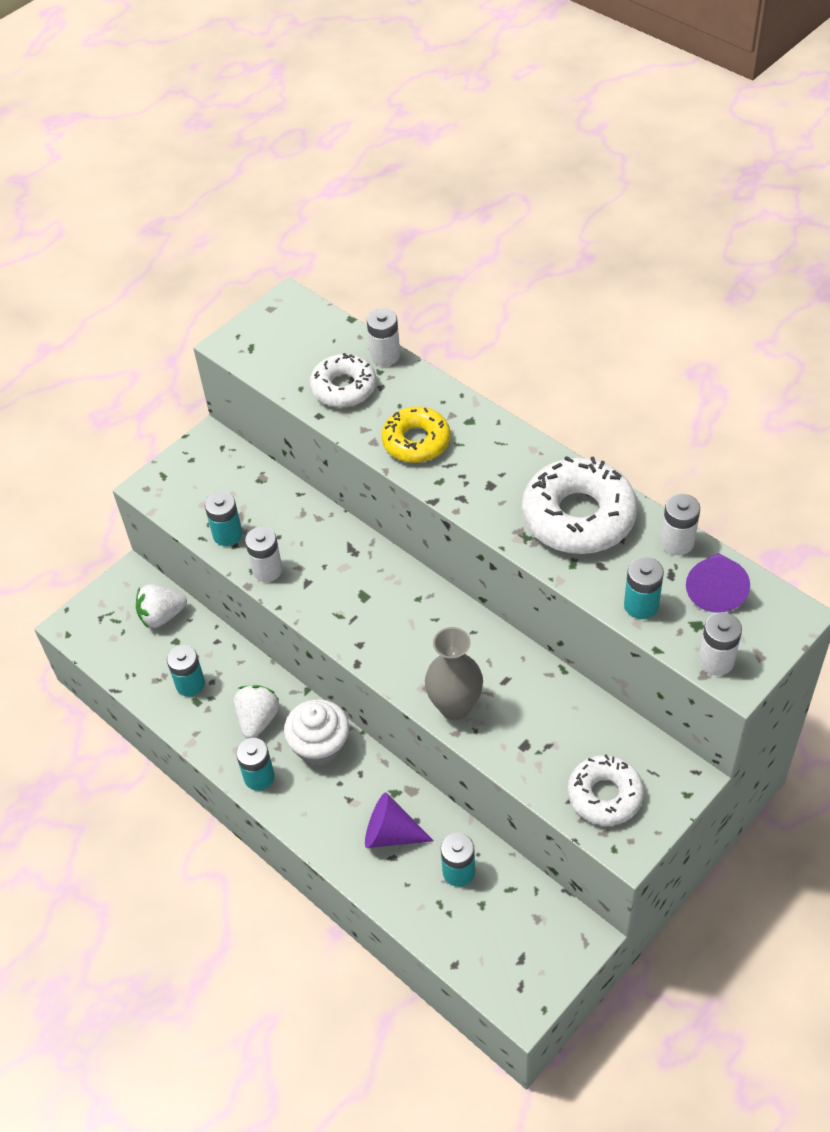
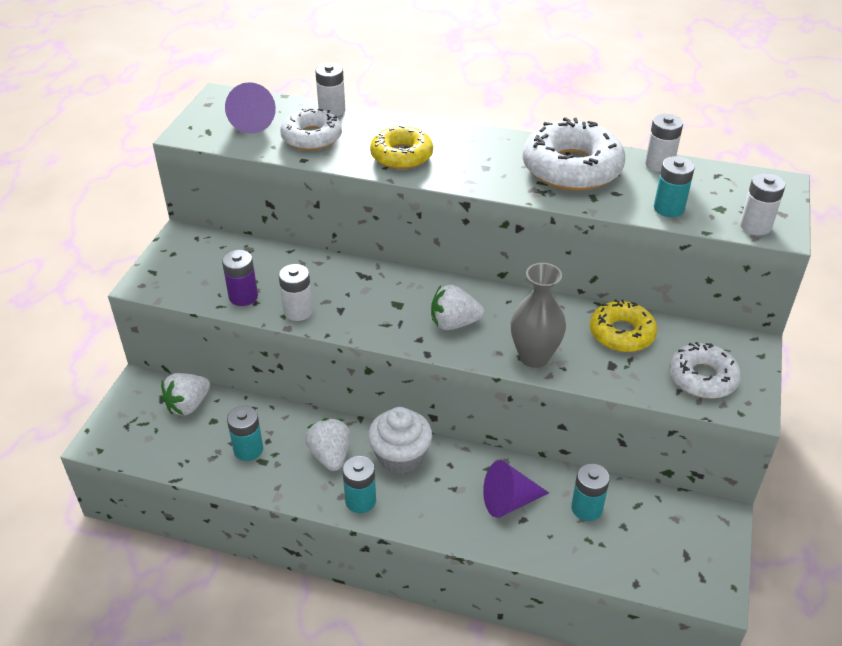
camera: 30 degrees left, 10 degrees down
(227, 535) = (243, 296): turquoise battery -> purple battery
(403, 638) = (454, 323): none -> white strawberry
(560, 713) = (621, 333): none -> yellow donut
(715, 590) = (713, 184): purple cone -> purple cone (251, 122)

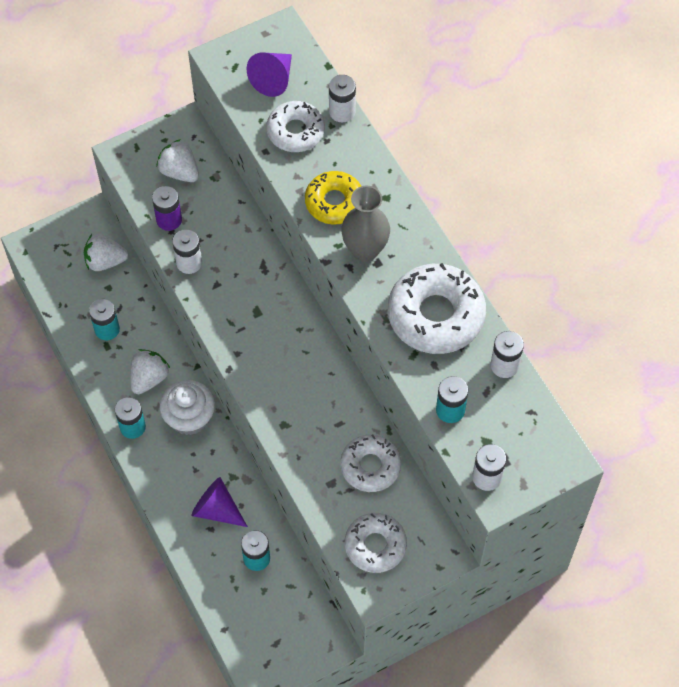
camera: 45 degrees right, 20 degrees up
(454, 323) = (273, 360): white strawberry -> white strawberry (179, 172)
(534, 357) = (290, 432): grey vase -> grey vase (365, 250)
(621, 333) = (370, 466): yellow donut -> white donut

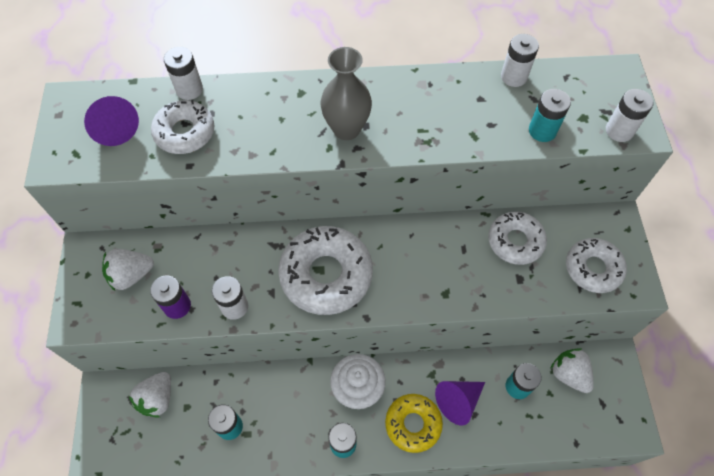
camera: 65 degrees left, 0 degrees up
(149, 378) = (301, 408): white strawberry -> white strawberry (569, 374)
(334, 202) = (282, 132): yellow donut -> yellow donut (413, 424)
(436, 315) = (441, 104): white donut -> white donut (326, 275)

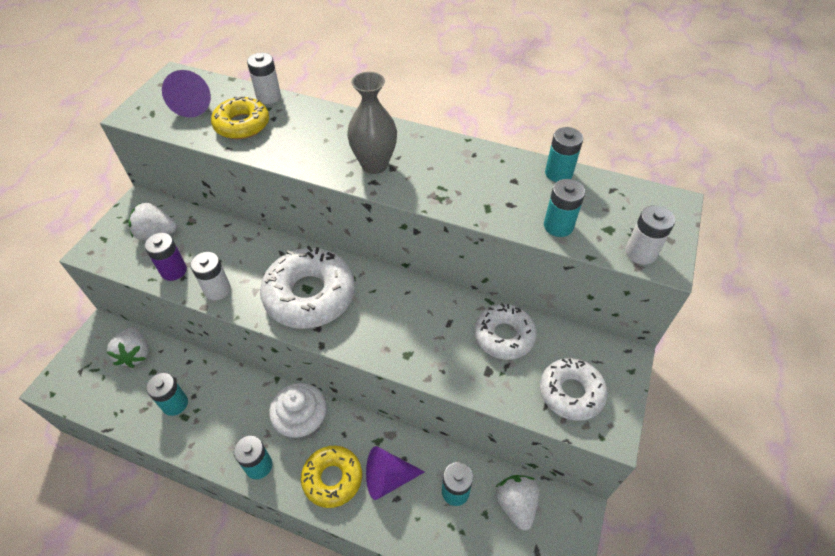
camera: 25 degrees right, 10 degrees down
(157, 398) = (135, 354): white strawberry -> white strawberry turned 60 degrees counterclockwise
(185, 132) = (242, 125): white donut -> yellow donut
(514, 77) = (558, 173): white battery -> turquoise battery

